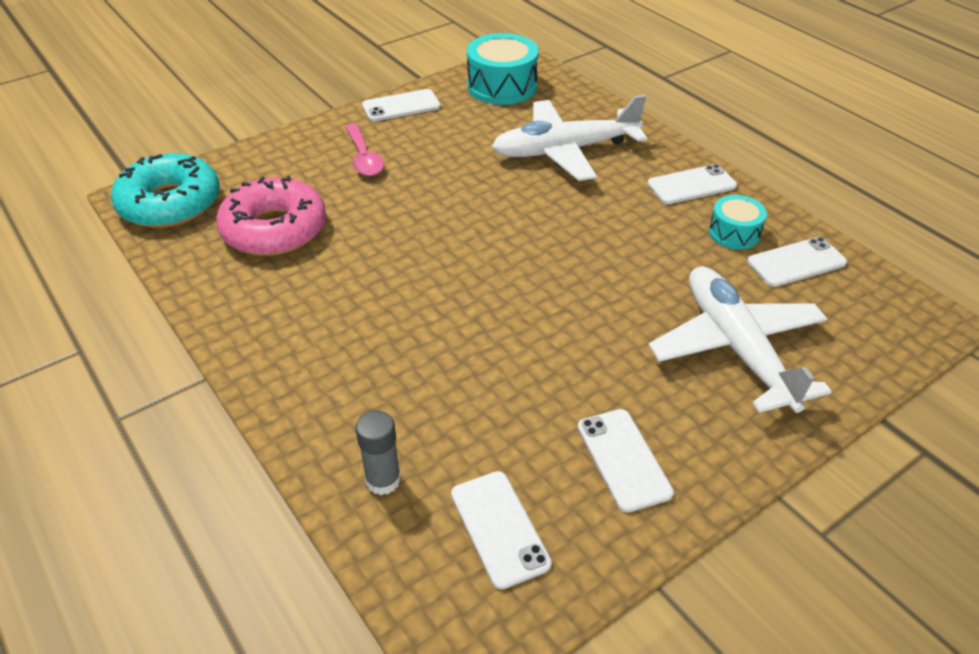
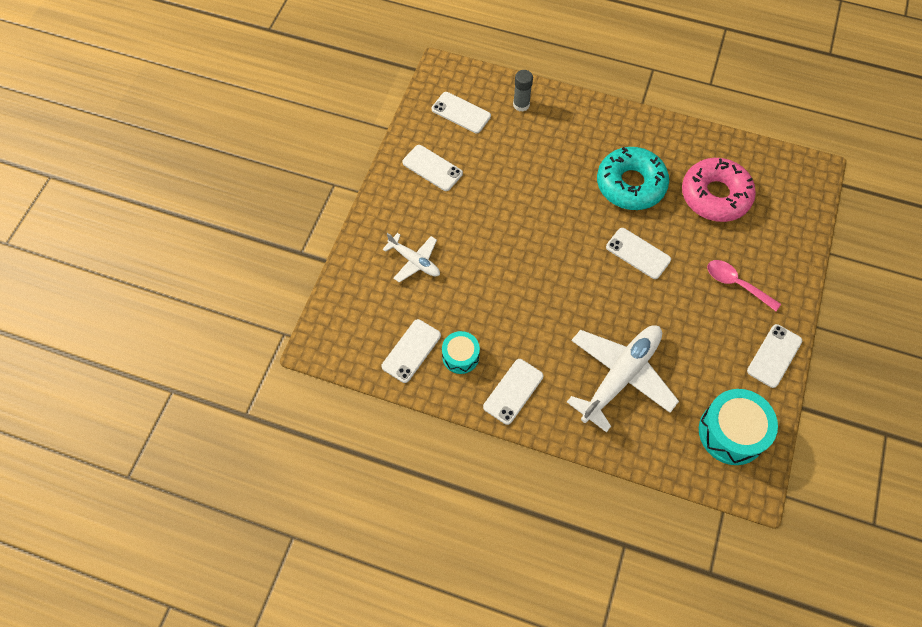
camera: 145 degrees right, 20 degrees up
(170, 203) = (792, 178): turquoise donut -> turquoise donut (630, 184)
(433, 223) = (638, 253): none -> white phone
(736, 348) = (414, 261): white plane -> white plane, size x0.54

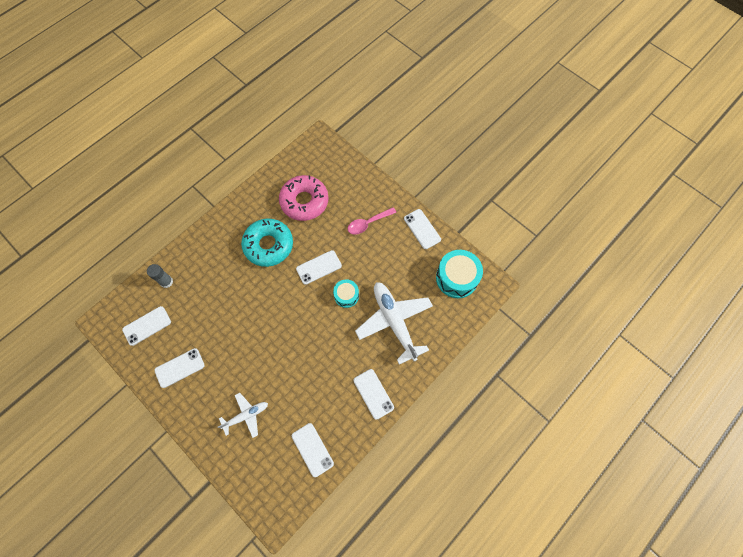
camera: 65 degrees left, 5 degrees up
(460, 356) = (333, 417): turquoise drum -> turquoise drum (346, 295)

